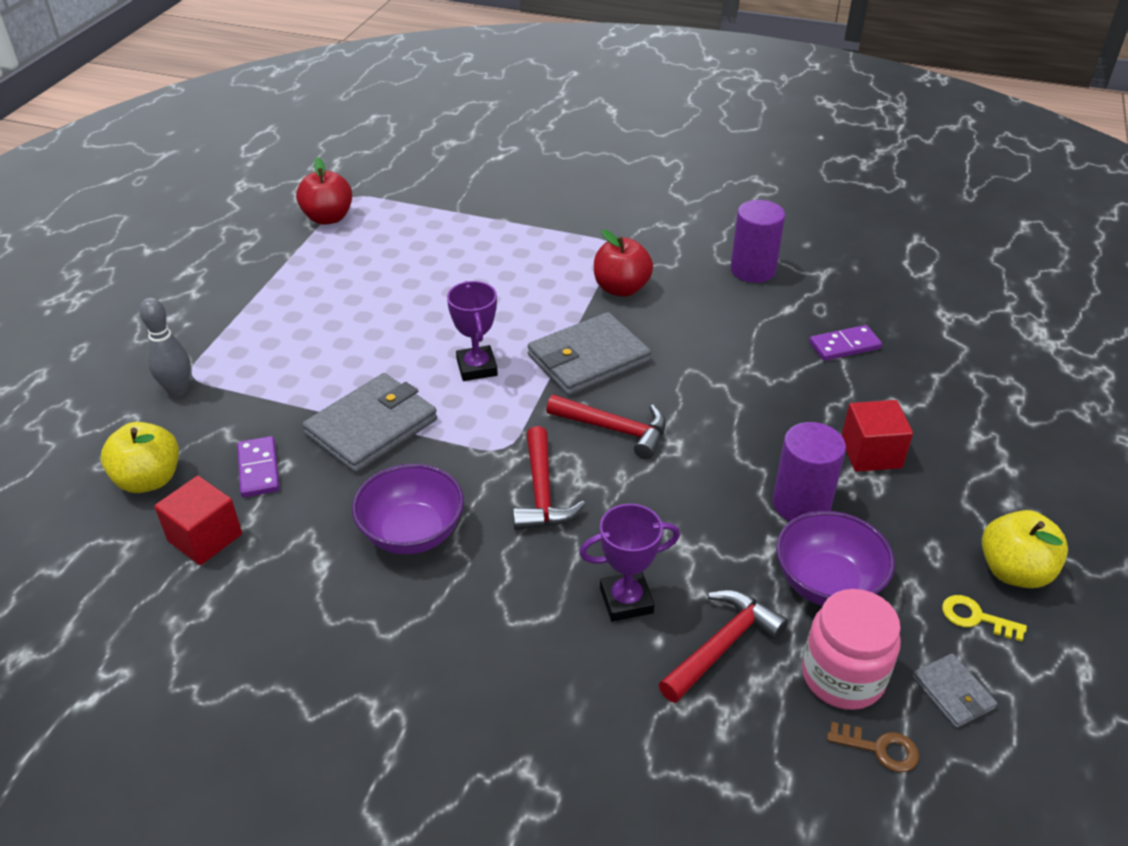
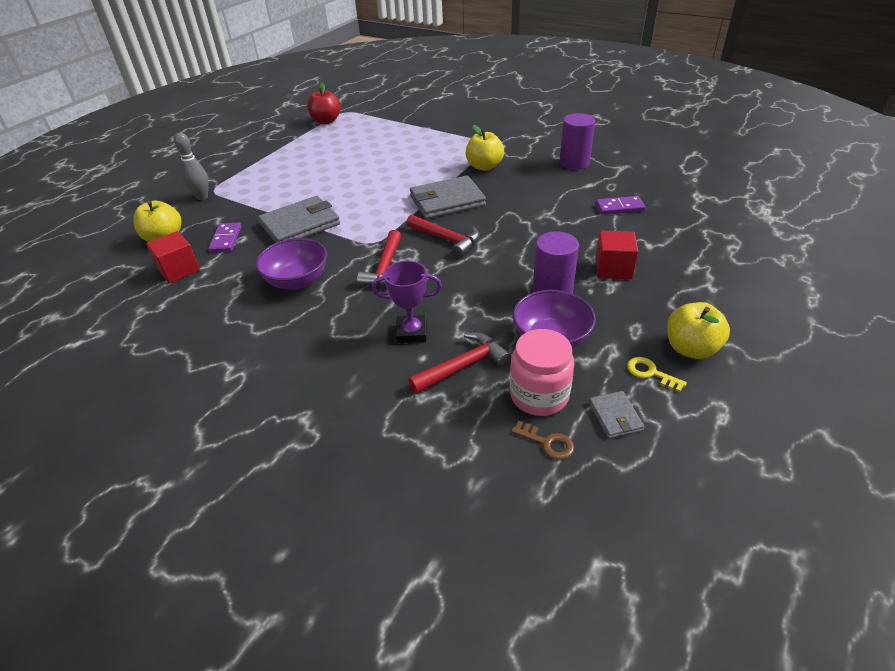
camera: 15 degrees right, 0 degrees up
(477, 367) = (376, 200): purple trophy -> none
(621, 288) = (484, 166): red apple -> yellow apple

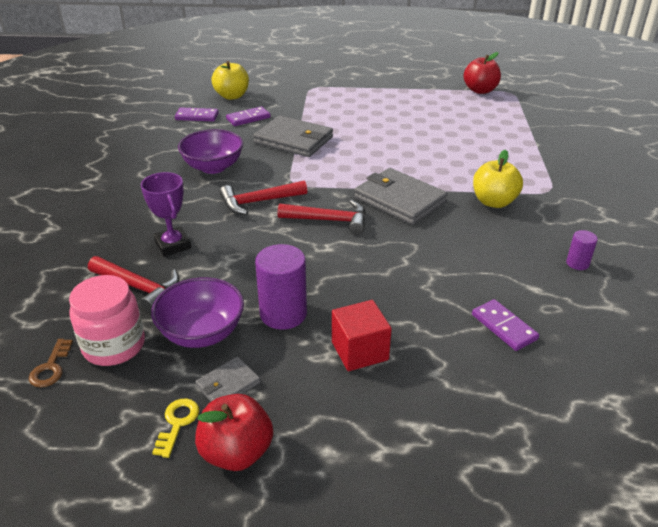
camera: 60 degrees right, 5 degrees down
(179, 270) = (197, 116): red cube -> purple domino
(202, 197) = (298, 87): grey bowling pin -> none
(447, 239) = (329, 220): red hammer -> red hammer turned 90 degrees counterclockwise
(574, 163) = (577, 263): purple cylinder -> purple cylinder, size x0.52
(615, 416) = (99, 408): grey wallet -> grey wallet (228, 384)
(690, 349) = (236, 452): yellow apple -> red apple

